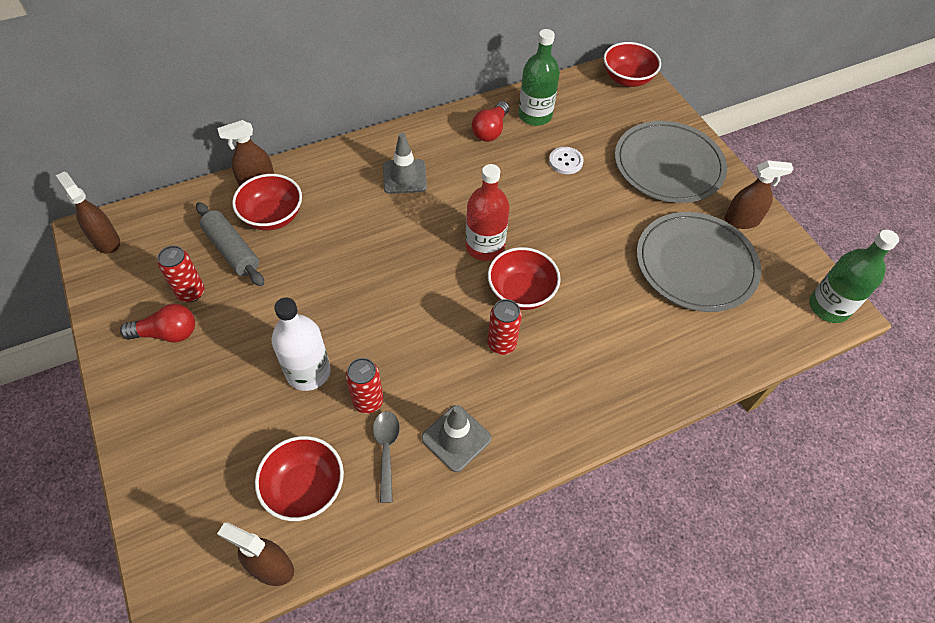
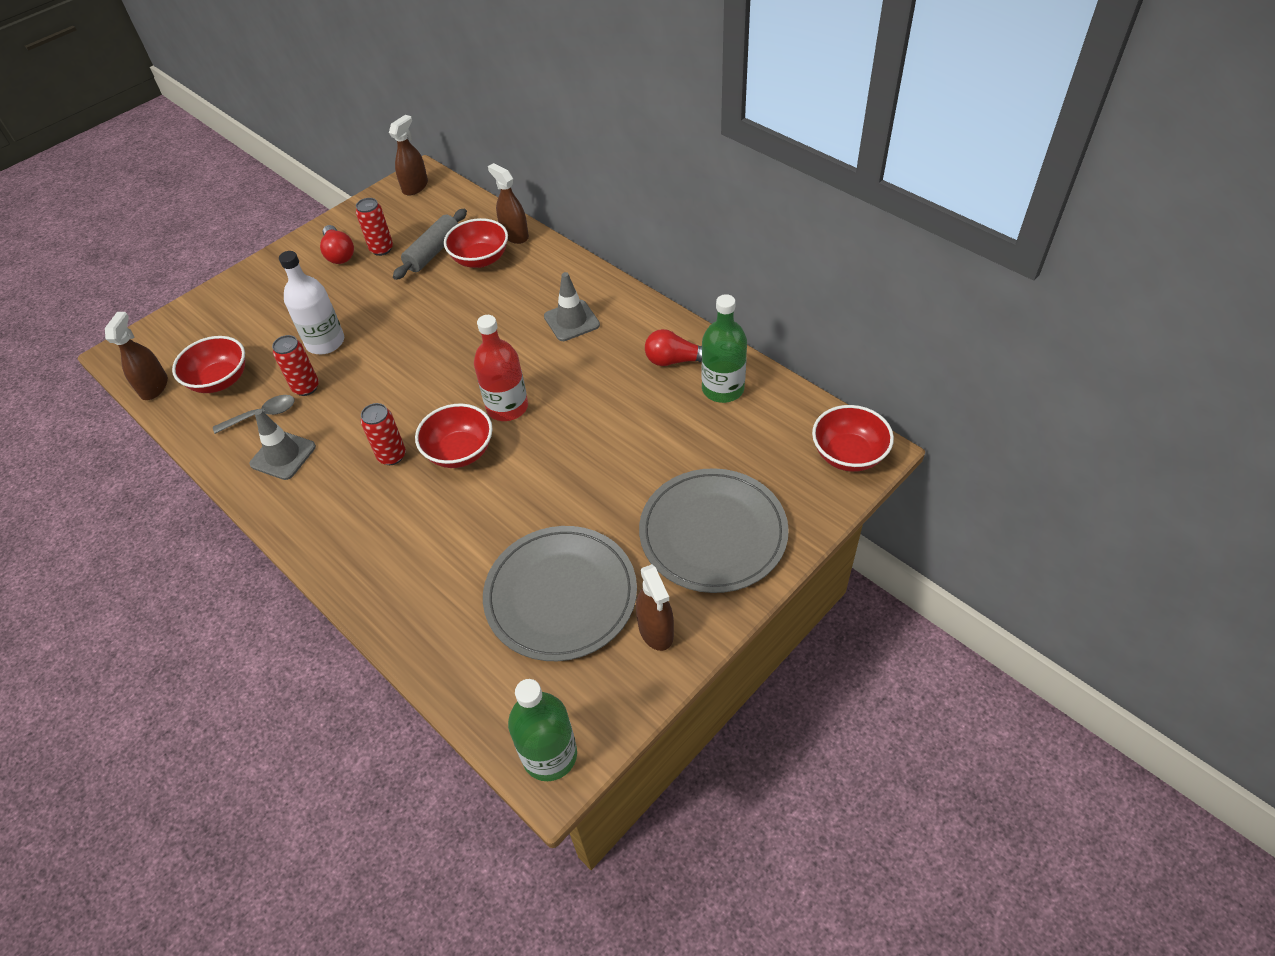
camera: 75 degrees right, 5 degrees down
(565, 161) = (663, 435): white button -> none

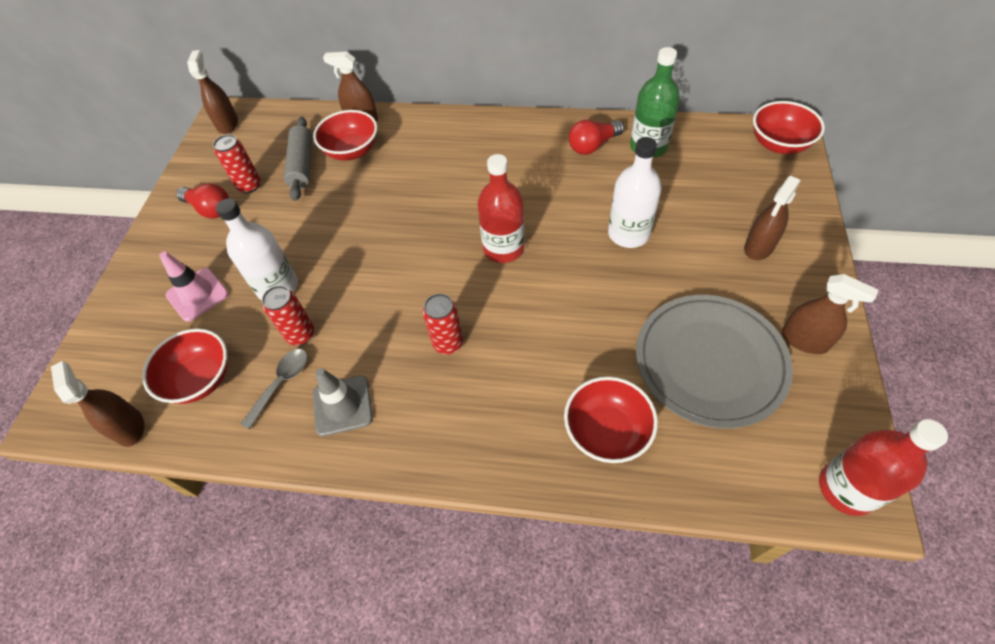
camera: 35 degrees left, 5 degrees up
(272, 317) = (197, 294): none -> pink traffic cone
(460, 452) = (503, 304): red bowl -> red bowl (606, 431)
(549, 755) = (846, 488): green bottle -> red bottle
(571, 321) = (482, 158): grey traffic cone -> none
(617, 454) = (628, 233): none -> white bottle
(713, 533) = (759, 247): grey plate -> brown spray bottle

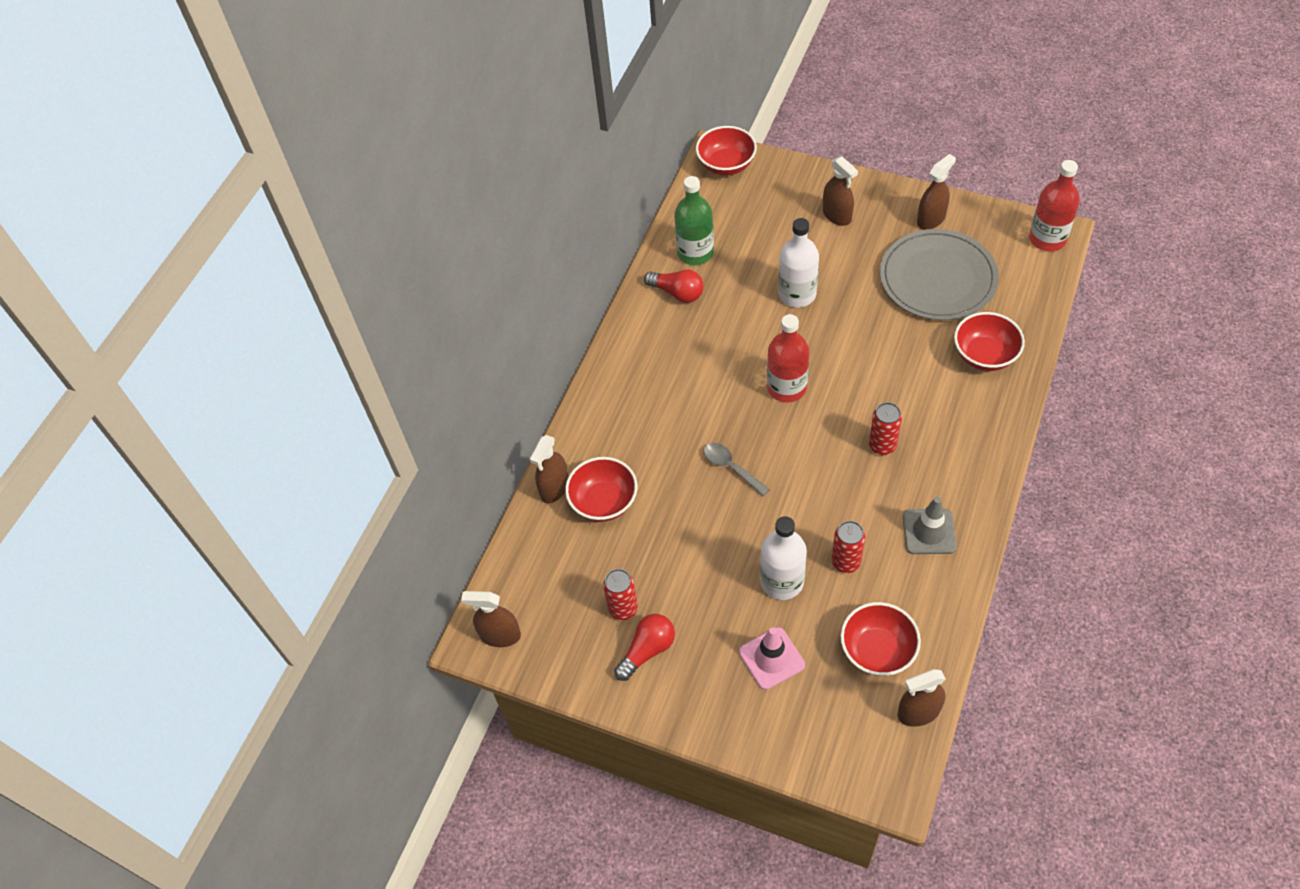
camera: 75 degrees left, 0 degrees up
(281, 384) = (897, 580): grey spoon -> grey spoon (731, 468)
(302, 165) = (609, 553): grey rolling pin -> none
(593, 145) = (677, 293): red light bulb -> red light bulb turned 45 degrees counterclockwise

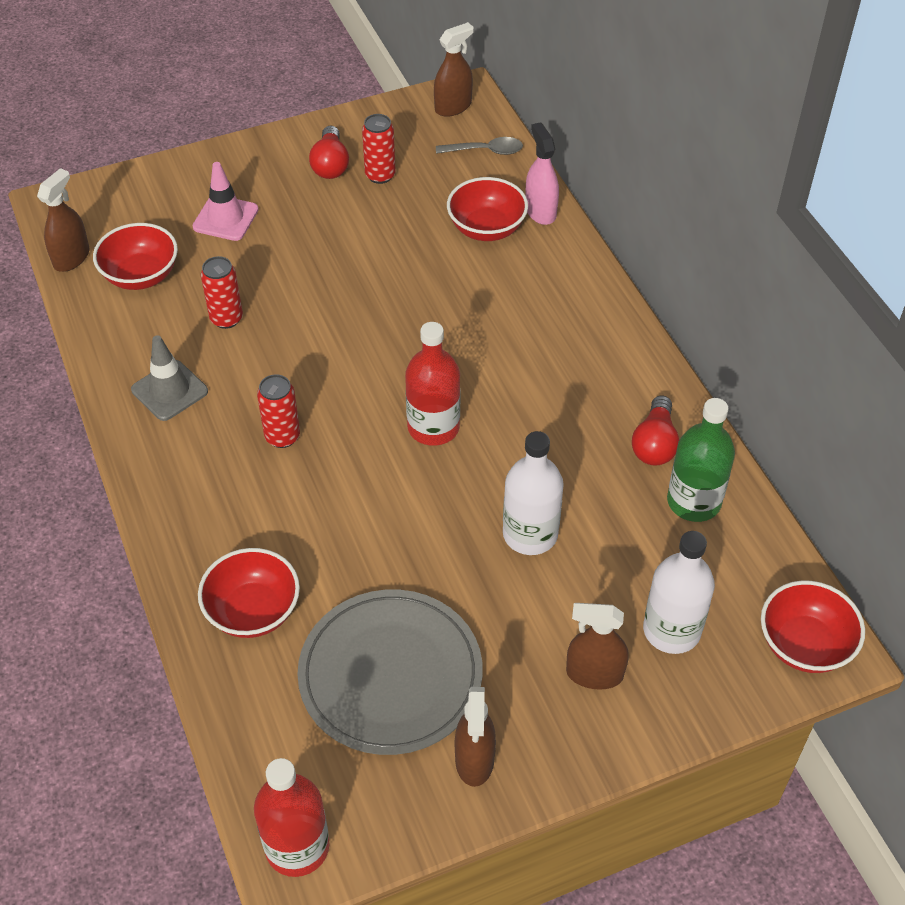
camera: 130 degrees right, 5 degrees down
(554, 488) = (540, 211): brown spray bottle -> pink spray bottle
(677, 293) = (654, 444): red light bulb -> red light bulb turned 60 degrees counterclockwise
(731, 468) = (407, 323): grey spoon -> grey spoon (485, 151)
(782, 581) = (269, 271): white bottle -> white bottle (671, 630)

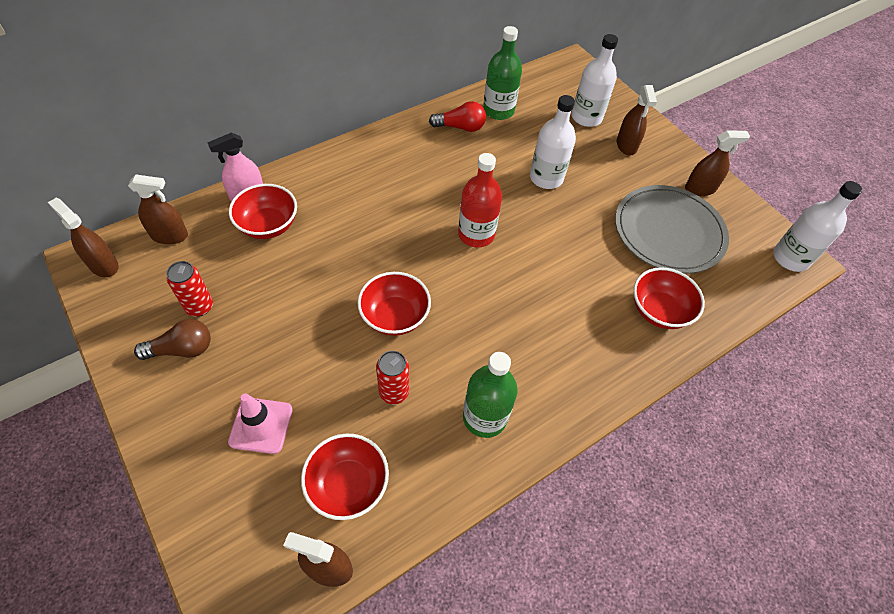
camera: 105 degrees left, 5 degrees up
(169, 391) = (484, 417): grey traffic cone -> green bottle
(282, 436) = (509, 323): red can -> none
(297, 847) = (790, 258): red bottle -> white bottle
(330, 164) = (182, 349): red light bulb -> brown light bulb
(485, 151) = (170, 235): grey spoon -> brown spray bottle
(804, 644) = (574, 72): red bowl -> red bowl (395, 316)

